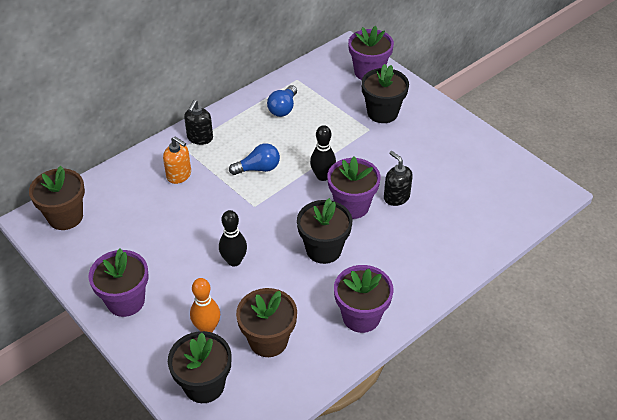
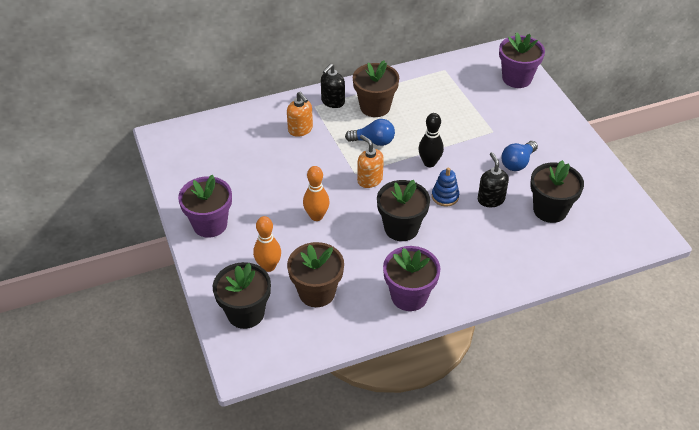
camera: 20 degrees right, 0 degrees up
(65, 217) = (189, 140): brown flower pot -> brown flower pot (375, 107)
(234, 261) = (316, 216): black bowling pin -> orange bowling pin
(271, 209) = (369, 180): none -> orange soap dispenser
(283, 108) = (420, 93): blue light bulb -> blue light bulb (517, 163)
(352, 206) = (445, 196): purple flower pot -> blue stacking toy
(382, 113) = (513, 119): black flower pot -> black flower pot (550, 210)

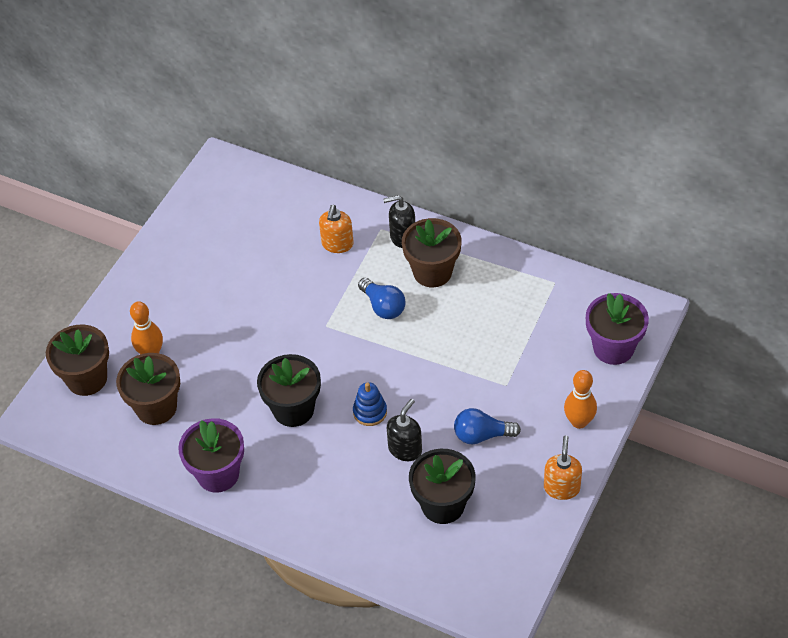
camera: 50 degrees right, 5 degrees up
(210, 224) = (156, 278): purple flower pot -> none
(245, 313) = (87, 379): black flower pot -> brown flower pot
(316, 216) = (242, 340): orange bowling pin -> orange bowling pin (579, 422)
(369, 180) = (329, 342): orange soap dispenser -> orange soap dispenser (561, 488)
(429, 163) = (402, 368): black bowling pin -> none

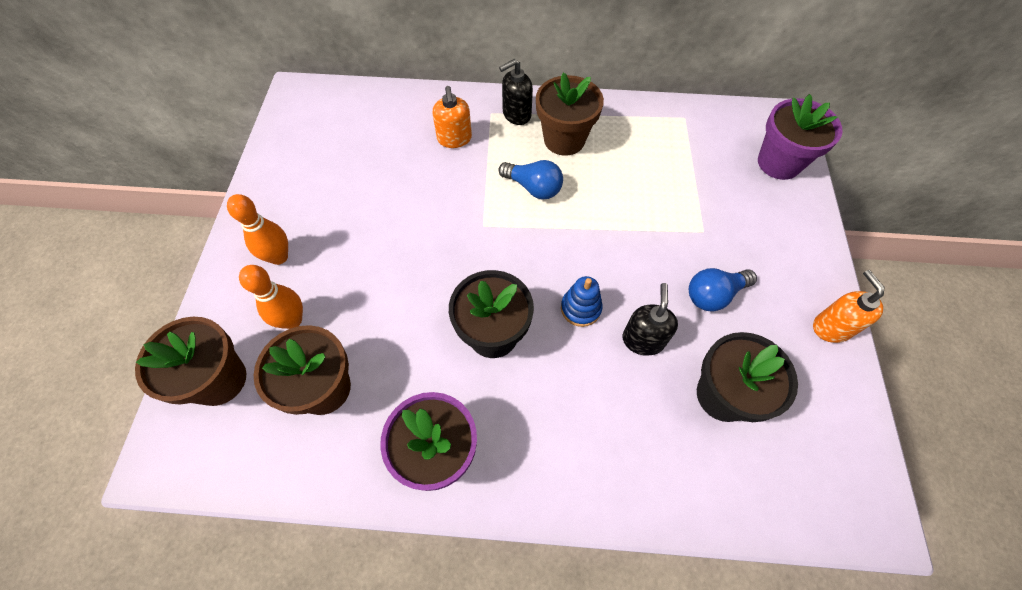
camera: 25 degrees left, 10 degrees up
(579, 422) = (798, 247): orange bowling pin -> orange bowling pin (279, 257)

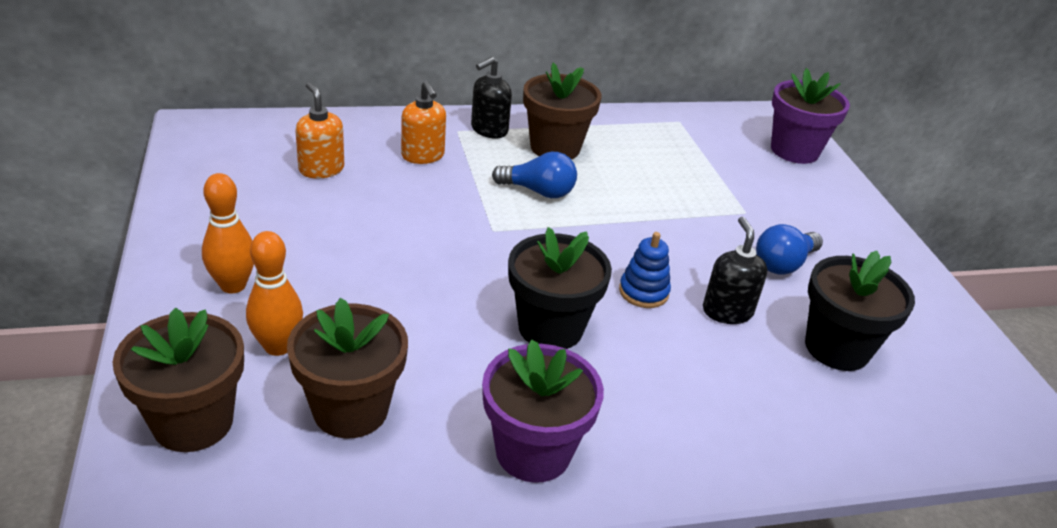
camera: 20 degrees left, 25 degrees down
(831, 327) = (915, 277): orange soap dispenser -> orange soap dispenser (321, 169)

